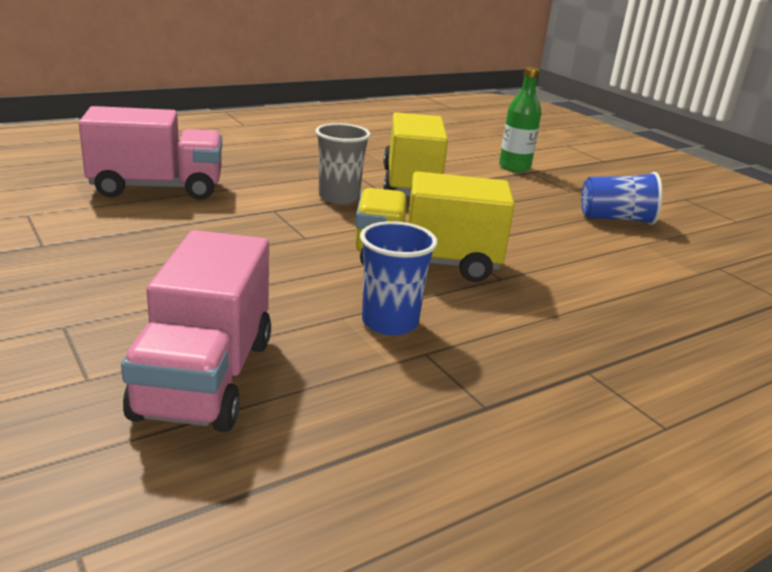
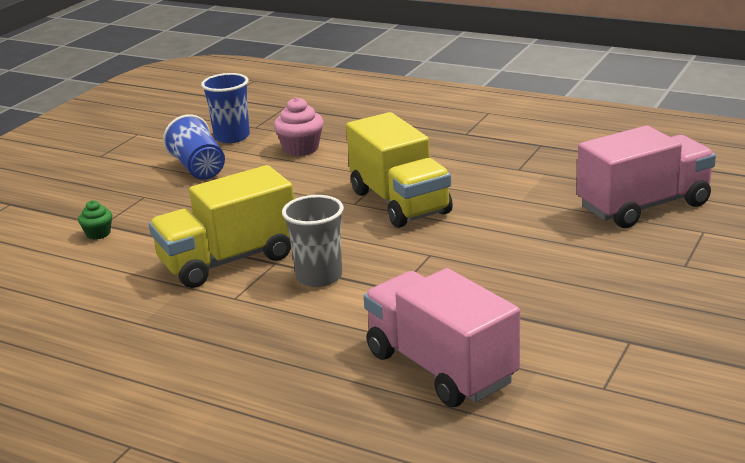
camera: 115 degrees left, 0 degrees up
(390, 322) = (503, 186): blue cup -> blue cup (232, 137)
(514, 167) = (98, 234): green bottle -> green cupcake
(627, 268) = (301, 149): none -> pink cupcake

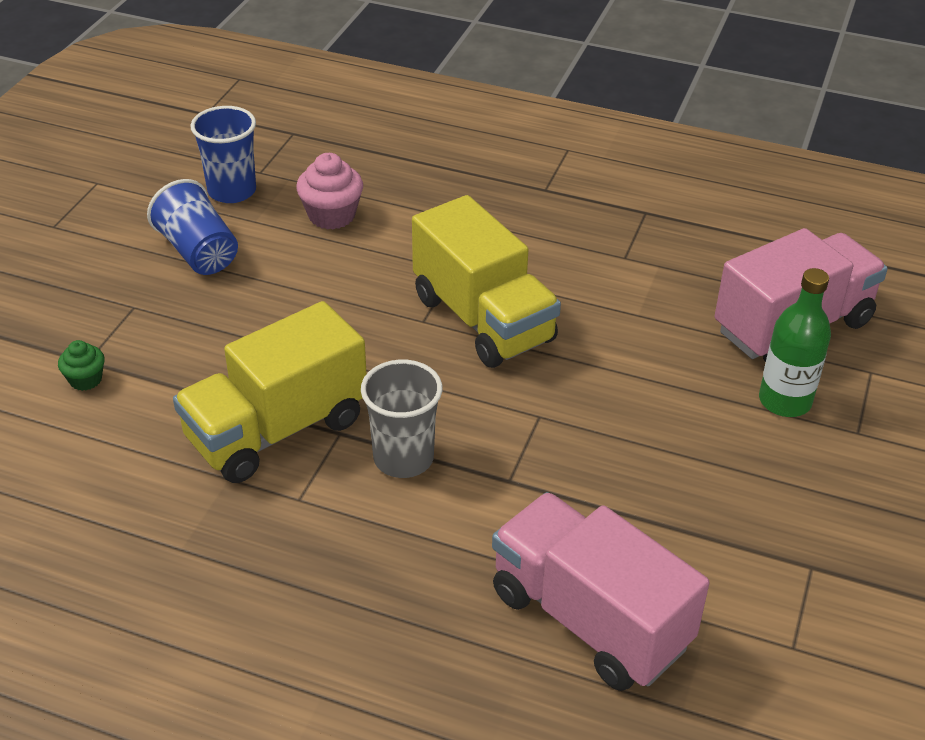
camera: 10 degrees left, 15 degrees up
(628, 247) = (784, 401): none -> green bottle

